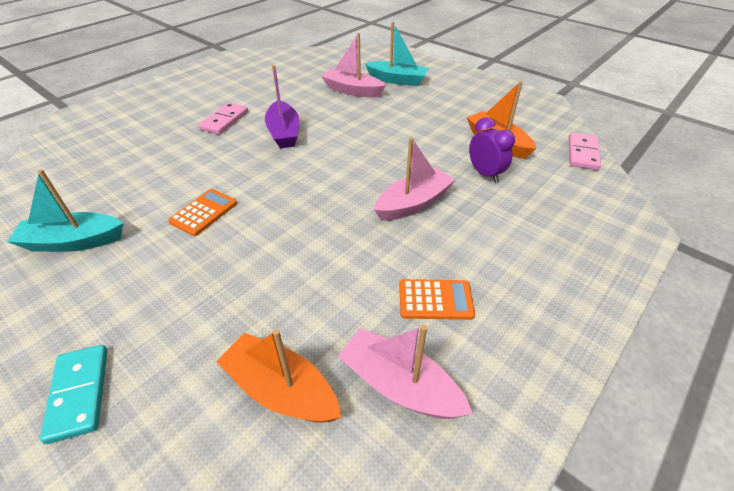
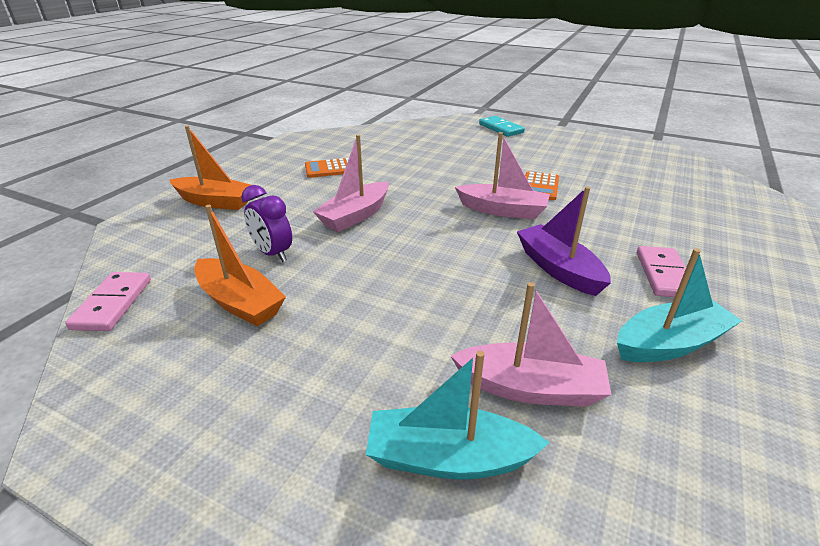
camera: 165 degrees right, 10 degrees down
(73, 242) = (606, 162): turquoise boat -> turquoise boat (670, 343)
(281, 389) = (407, 138): orange boat -> orange boat (215, 202)
(399, 385) = (348, 144): pink boat -> pink boat (502, 210)

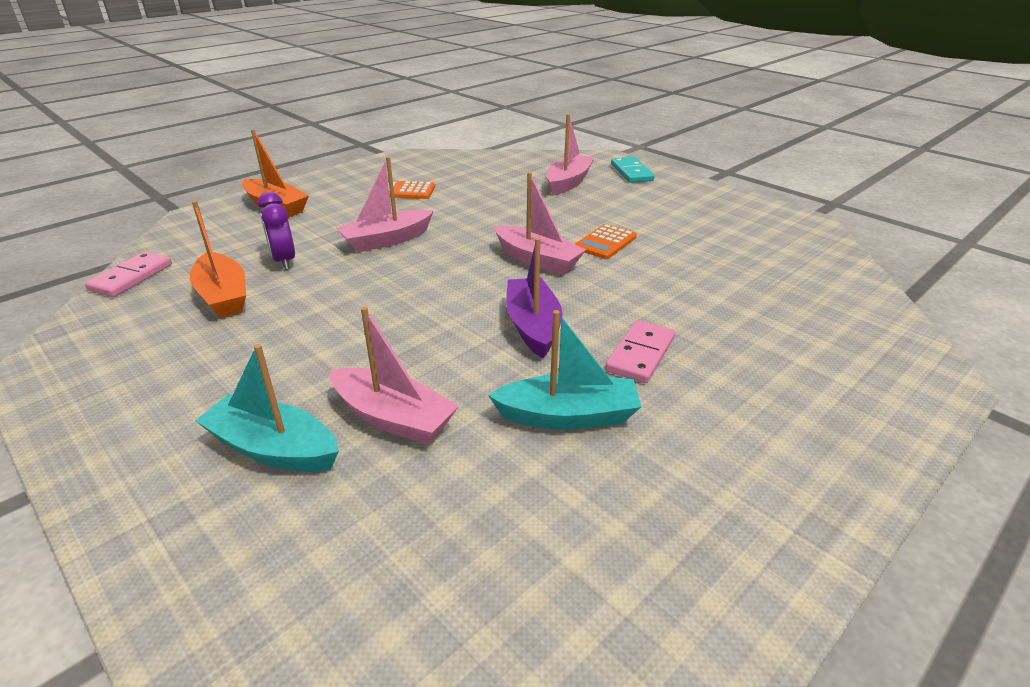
camera: 20 degrees right, 0 degrees up
(461, 142) = (568, 182): none -> pink boat

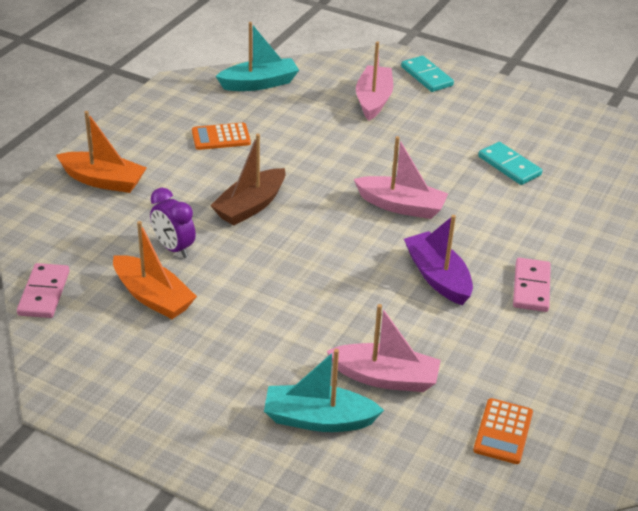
camera: 20 degrees left, 5 degrees up
(386, 240) = (250, 206): pink boat -> brown boat
(568, 416) = (506, 349): turquoise boat -> turquoise boat (259, 83)
(605, 242) = (448, 175): orange calculator -> orange calculator (503, 431)
(677, 243) = (509, 166): none -> turquoise domino

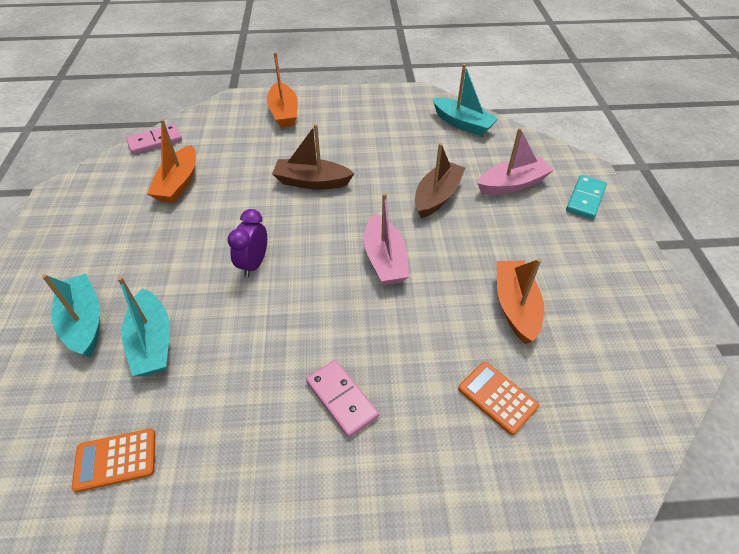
camera: 60 degrees right, 10 degrees up
(173, 248) = (236, 169): purple clock -> purple clock (254, 264)
(221, 137) = (379, 135): orange calculator -> orange calculator (497, 397)
(349, 144) = (437, 196): none -> brown boat
(385, 377) = (152, 342): pink boat -> turquoise boat
(437, 277) = (306, 322): purple boat -> none
(509, 166) = (515, 306): turquoise domino -> orange boat
(531, 287) = (341, 399): pink domino -> pink domino turned 75 degrees clockwise

